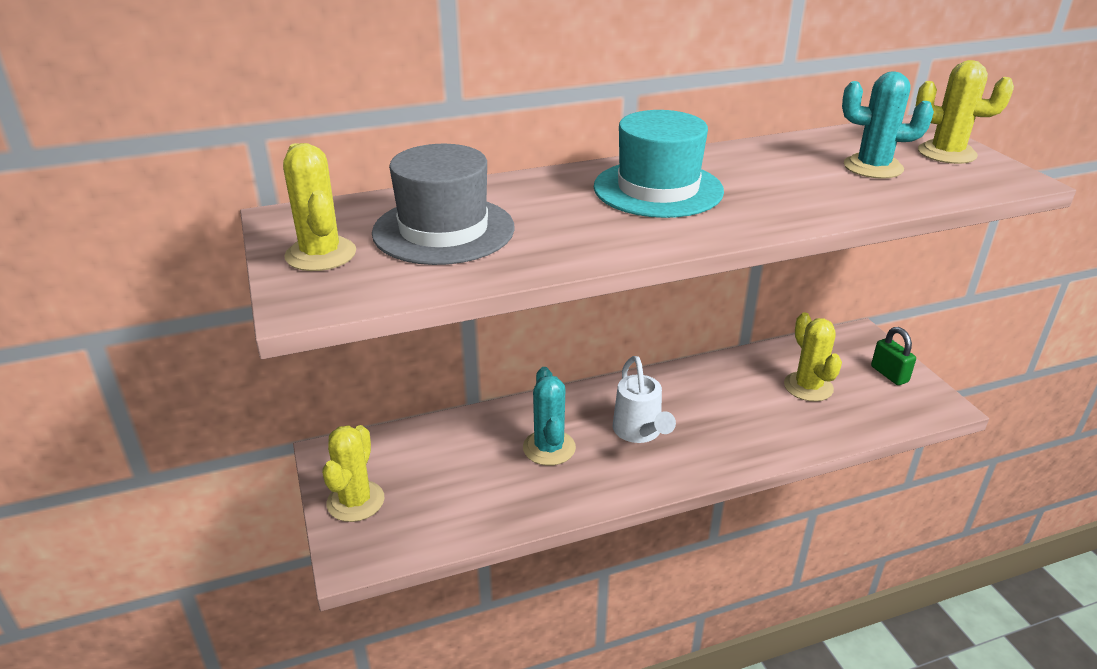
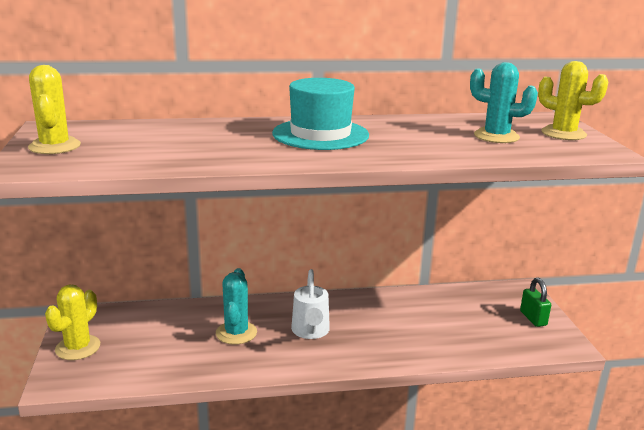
camera: 10 degrees right, 10 degrees down
(443, 230) = (148, 142): grey hat -> none
(808, 387) = (461, 318): yellow cactus -> none

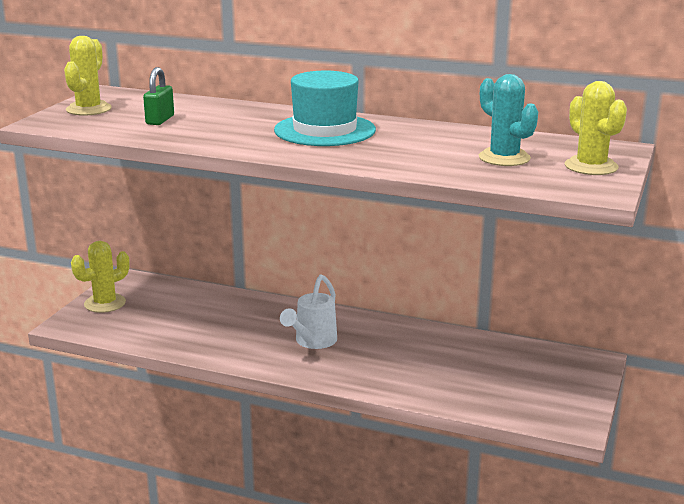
camera: 30 degrees right, 0 degrees up
(236, 333) = (244, 325): turquoise cactus -> none
(533, 318) = (568, 391): green padlock -> green padlock (160, 120)

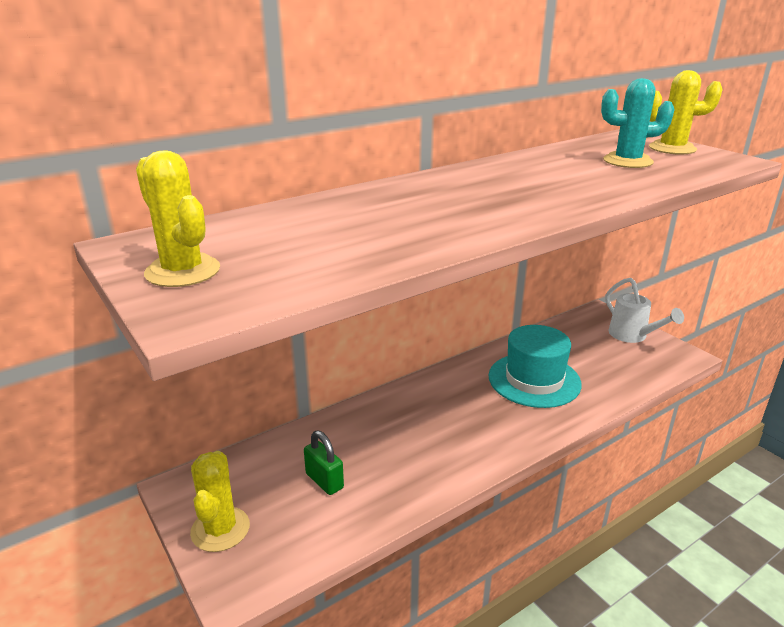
camera: 55 degrees left, 5 degrees up
(160, 120) = (312, 244): green padlock -> green padlock (324, 481)
(312, 342) = (463, 417): white watering can -> white watering can (632, 336)
(325, 130) = (471, 190): turquoise hat -> turquoise hat (534, 380)

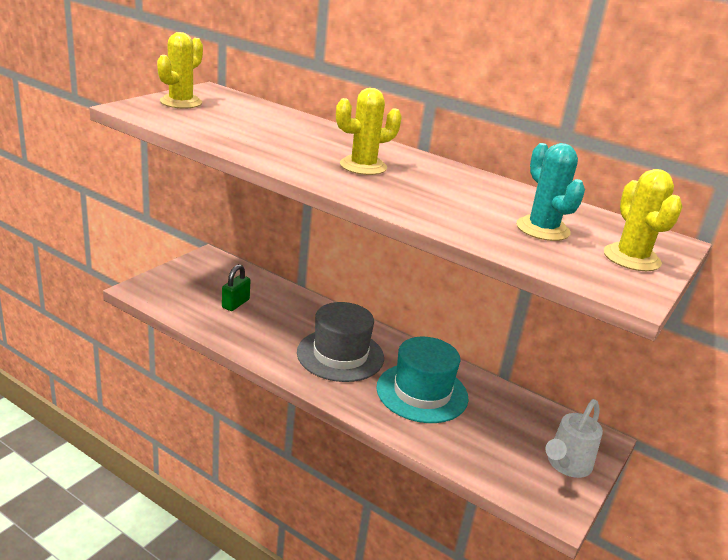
camera: 65 degrees right, 0 degrees up
(220, 529) = (180, 276): yellow cactus -> yellow cactus (363, 166)
(462, 416) = (340, 355): none -> grey hat

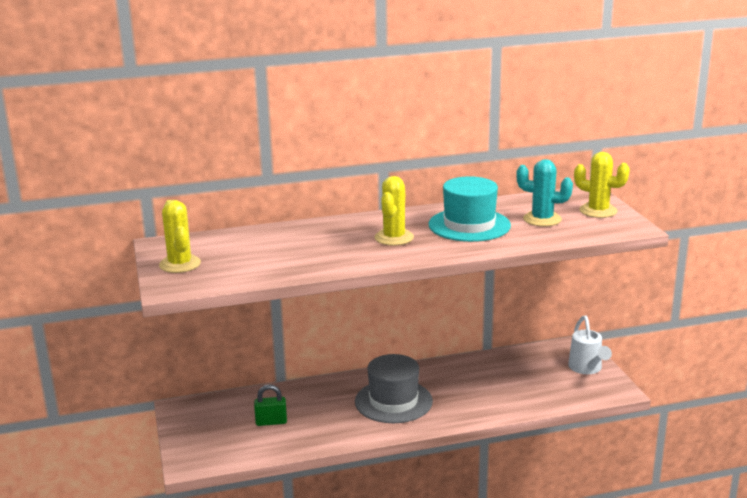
camera: 45 degrees left, 5 degrees down
(235, 304) = (271, 422): green padlock -> green padlock turned 75 degrees counterclockwise
(422, 392) = (470, 387): turquoise hat -> turquoise hat (469, 225)

